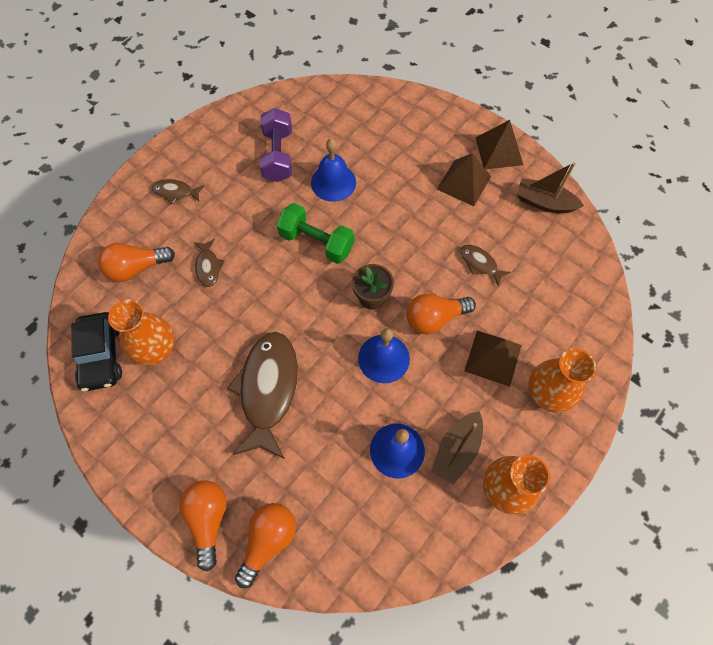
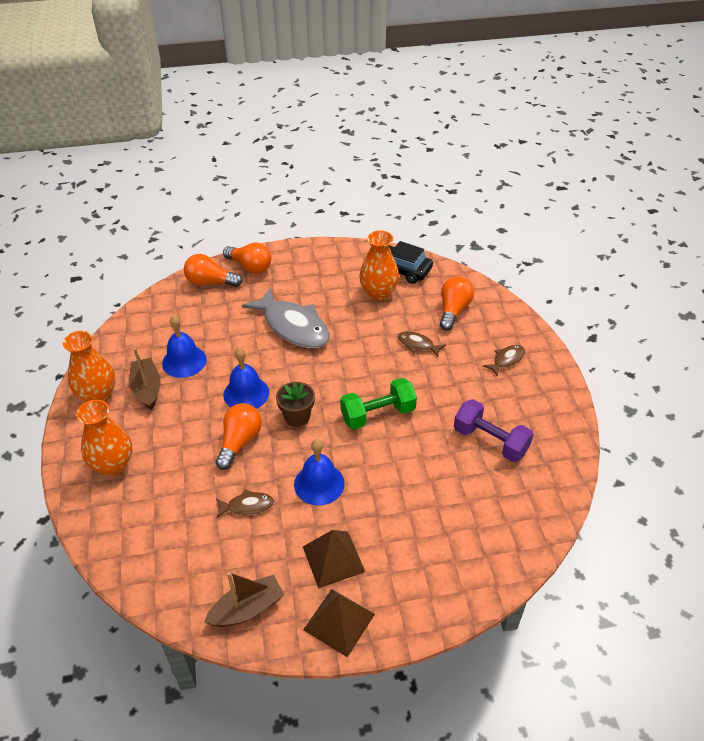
camera: 130 degrees right, 20 degrees down
(268, 390) = (293, 326): brown fish -> grey fish
(268, 540) = (210, 282): orange light bulb -> orange light bulb turned 120 degrees clockwise
(333, 182) = (426, 461): blue bell -> blue bell (319, 484)
(493, 358) = (173, 454): brown pyramid -> none

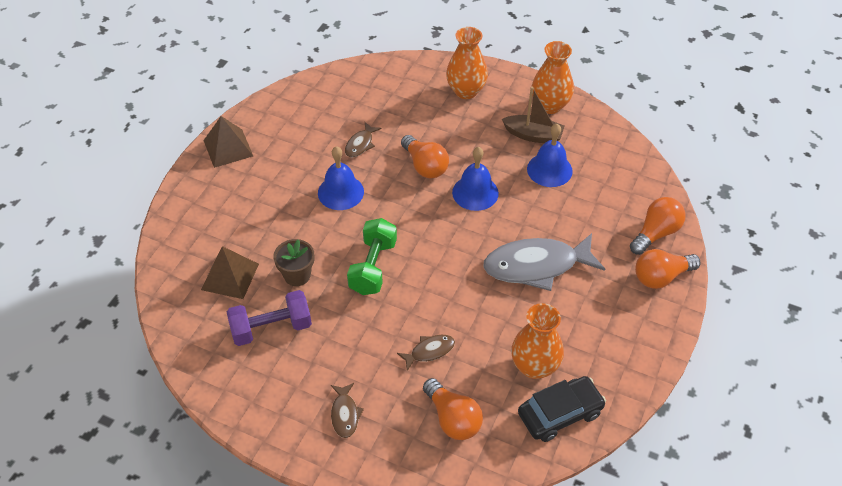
camera: 125 degrees right, 5 degrees up
(247, 609) = (283, 111): brown boat -> none
(297, 417) = (419, 212): brown flower pot -> brown flower pot (297, 275)
(333, 559) = (272, 168): brown pyramid -> brown pyramid (230, 276)

